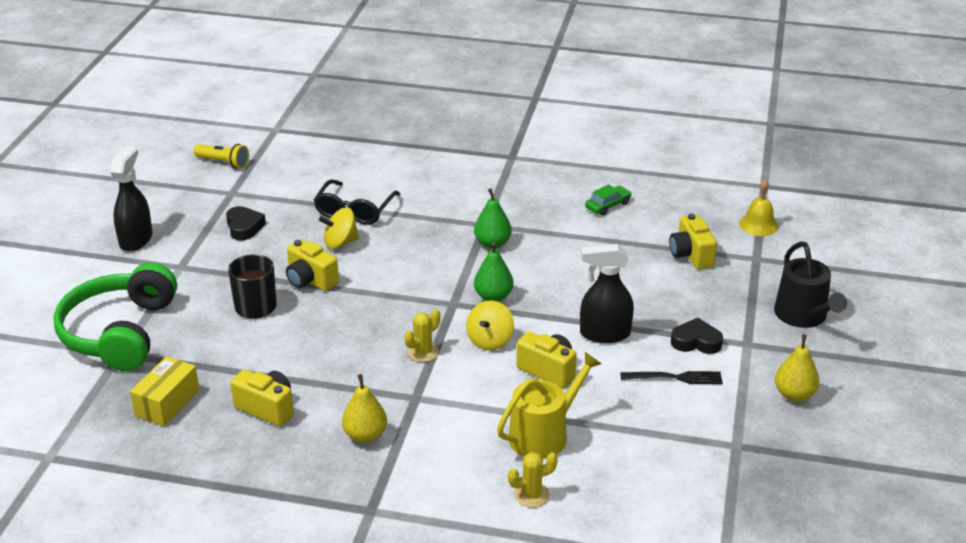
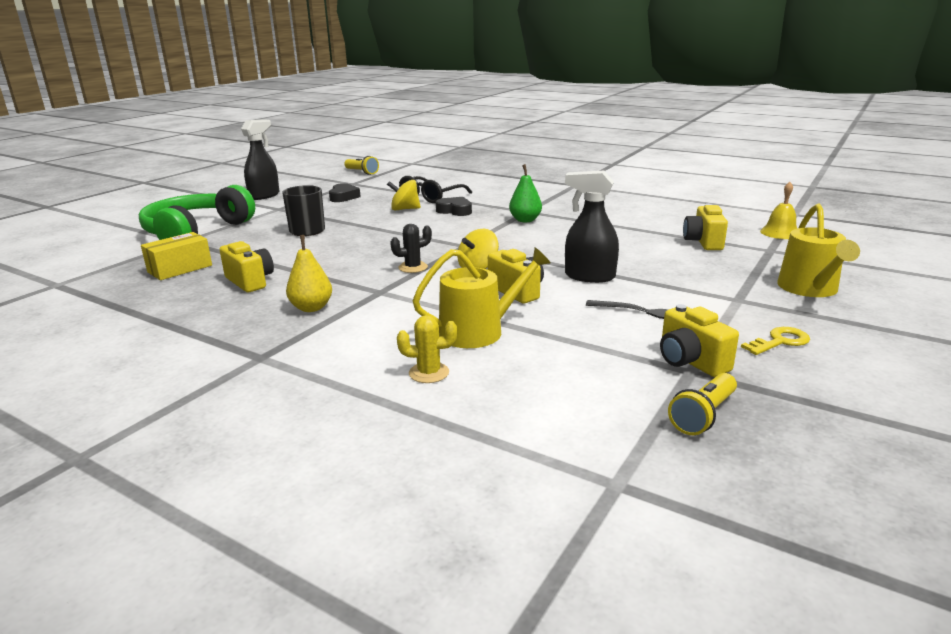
camera: 20 degrees right, 10 degrees down
(310, 280) = (362, 223): yellow camera -> yellow camera (690, 361)
(423, 352) = (413, 267): yellow cactus -> black cactus
(493, 296) = (502, 245): green pear -> none
(608, 205) = (640, 211): green car -> none
(696, 342) = (681, 292): black heart -> black heart (455, 211)
(760, 491) = (703, 415): none -> yellow flashlight
(794, 394) = (780, 341): yellow pear -> yellow key
(803, 316) = (810, 289): black watering can -> yellow watering can

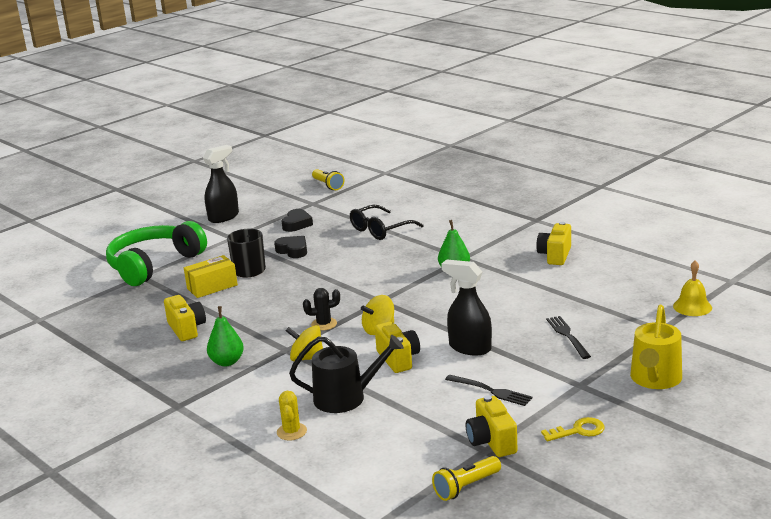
camera: 15 degrees right, 0 degrees up
(180, 269) = (134, 310): yellow box -> yellow box (212, 287)
(311, 308) = (227, 362): yellow pear -> green pear
(404, 209) = (348, 246): yellow spinning top -> yellow spinning top (307, 358)
(429, 373) = (291, 432): yellow cactus -> yellow cactus turned 75 degrees clockwise
(455, 211) = (394, 252): black heart -> black heart (293, 250)
(479, 331) = (346, 397): yellow watering can -> black watering can
(683, 260) = (567, 335): none -> black fork
(703, 242) = (605, 314): yellow camera -> yellow camera (555, 255)

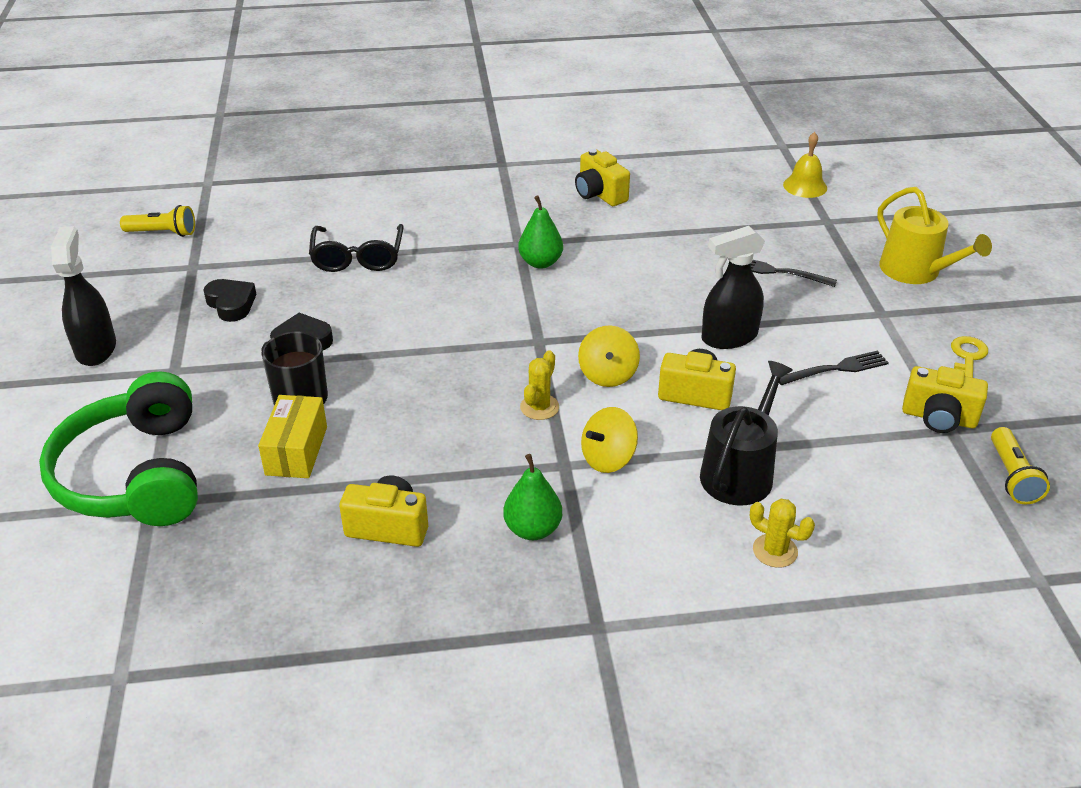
camera: 55 degrees left, 15 degrees up
(324, 324) = (539, 407): black cactus -> yellow cactus

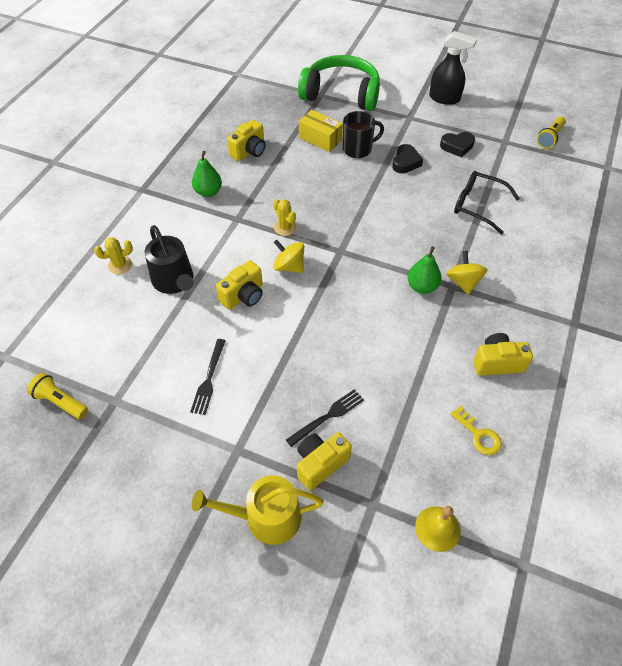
camera: 120 degrees right, 15 degrees up
(608, 458) = (227, 236): yellow spinning top -> yellow spinning top (463, 282)
(728, 337) = (279, 341): black spray bottle -> none
(938, 418) = (128, 402): yellow camera -> yellow camera (320, 464)
(967, 358) = (157, 467): yellow key -> yellow key (478, 435)

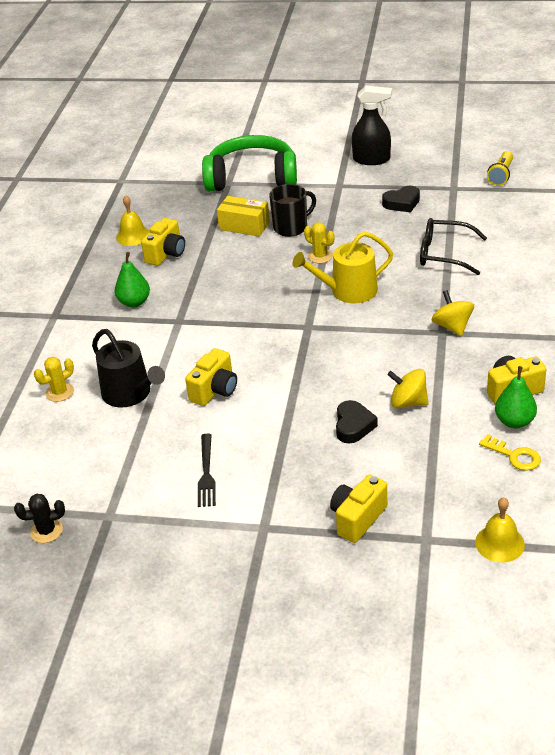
camera: 10 degrees left, 15 degrees down
(61, 402) = (46, 531): yellow flashlight -> black cactus
(229, 128) = (133, 236): none -> yellow bell
(266, 517) = (317, 577): yellow watering can -> yellow watering can (348, 291)
(285, 227) = (237, 318): yellow cactus -> yellow cactus (320, 256)
(289, 266) = (255, 353): yellow spinning top -> yellow spinning top (408, 402)
(328, 416) = (350, 476): black fork -> none
(405, 162) = (350, 229): black heart -> black heart (353, 426)
(422, 287) = (409, 340): green pear -> green pear (514, 421)

